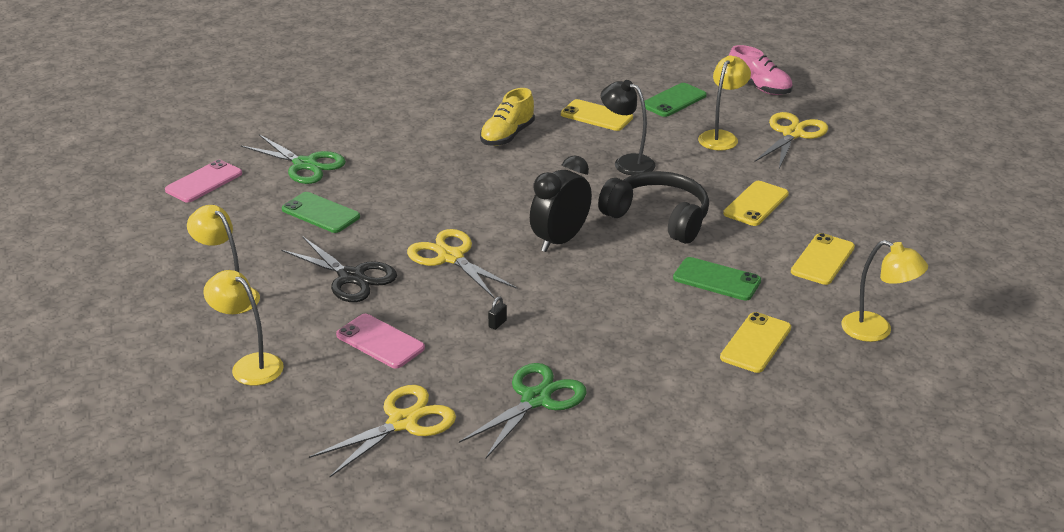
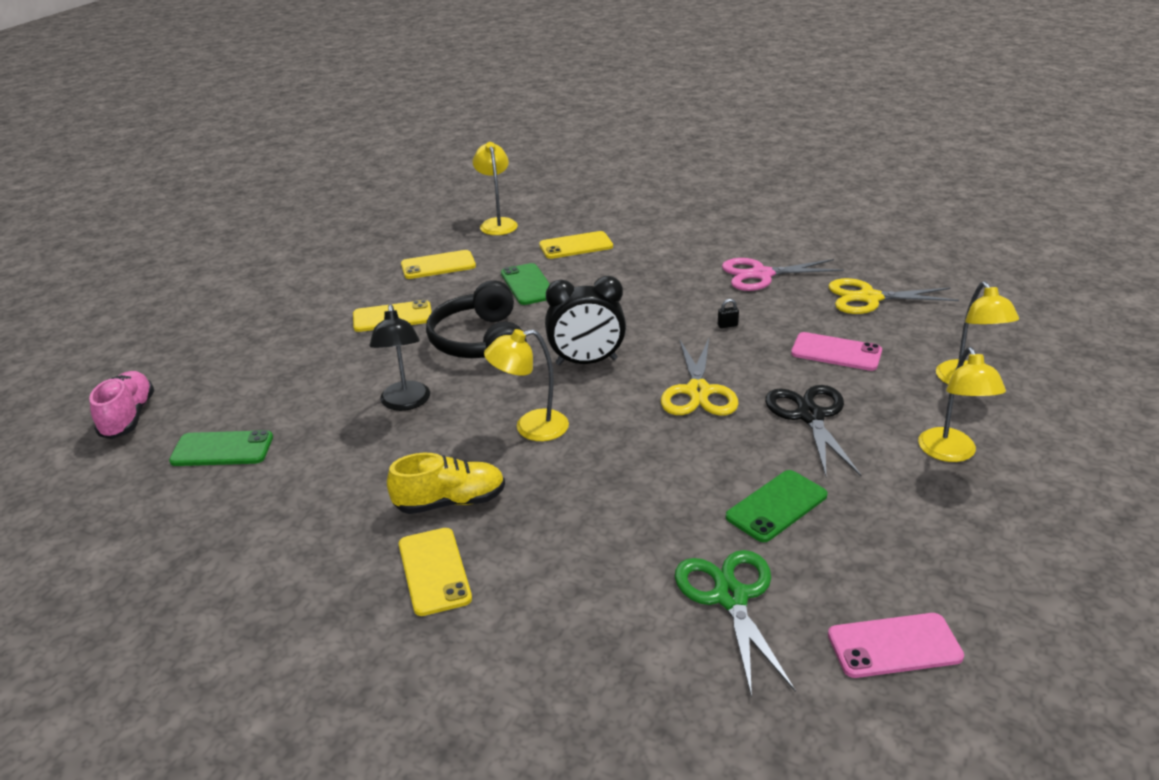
camera: 135 degrees left, 0 degrees up
(320, 213) = (776, 506): green phone -> green phone turned 60 degrees clockwise
(380, 341) = (836, 352): pink phone -> pink phone turned 60 degrees counterclockwise
(536, 399) = (761, 275): green scissors -> pink scissors
(596, 116) = (323, 474): yellow phone -> yellow phone (434, 571)
(721, 137) = (282, 384): yellow lamp -> yellow lamp (531, 428)
(792, 134) = (229, 356): yellow scissors -> none

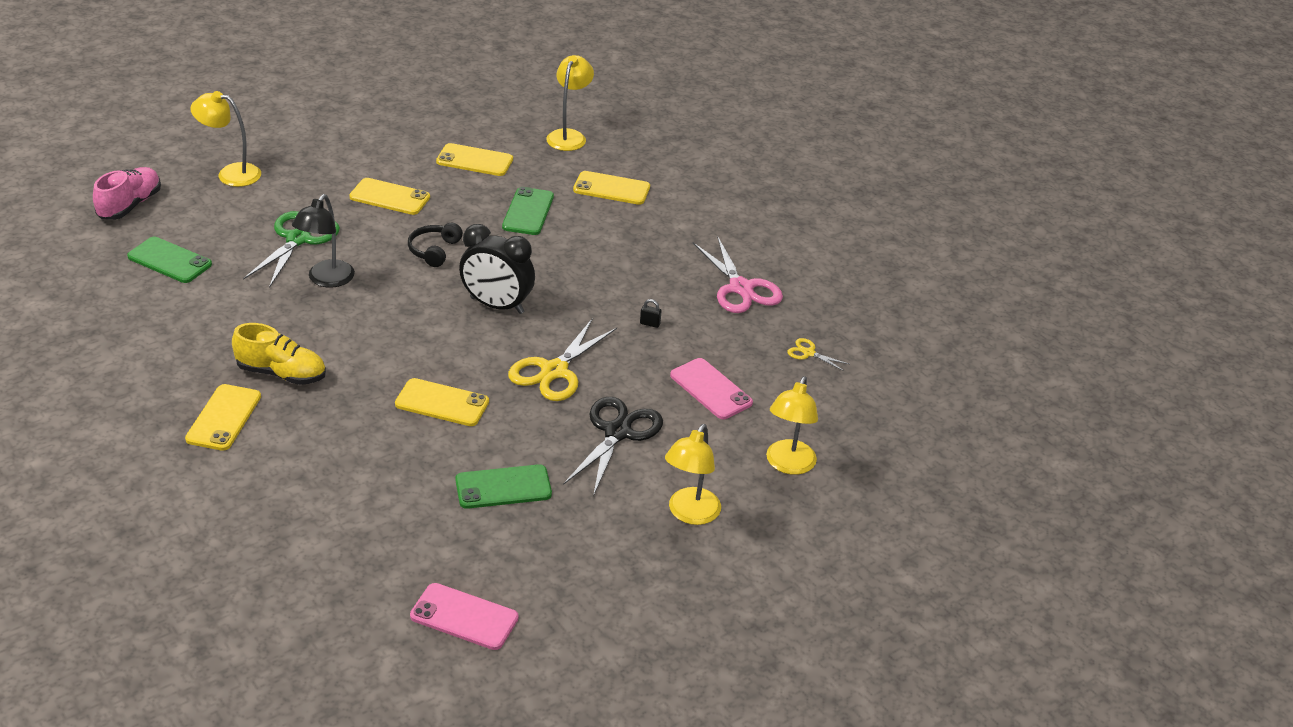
camera: 25 degrees right, 5 degrees up
(480, 342) = (434, 250): black headphones -> black headphones, size x0.53
(531, 428) = (395, 342): yellow lamp -> yellow lamp (230, 173)
(634, 459) = (442, 403): none -> yellow phone
(730, 597) = (394, 532): green scissors -> green scissors (298, 239)
(761, 275) = (741, 288): pink scissors -> pink scissors turned 135 degrees counterclockwise
(869, 298) = (808, 353): yellow scissors -> yellow scissors, size x0.48

